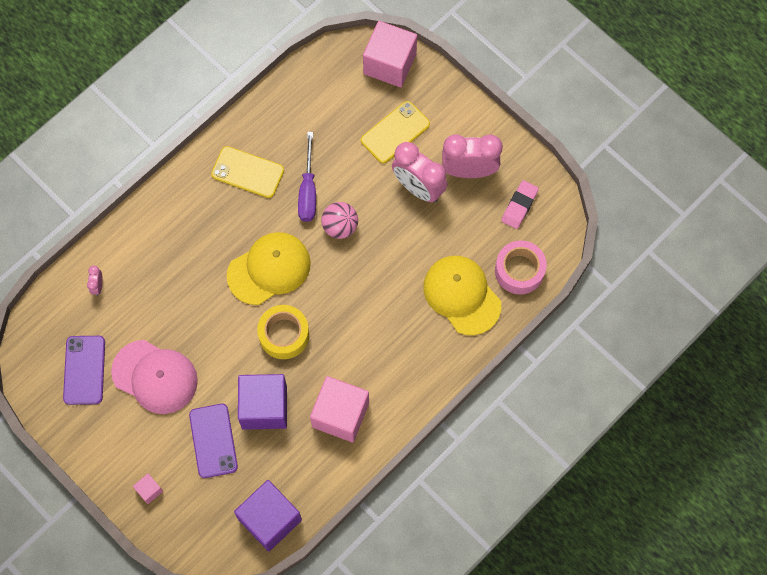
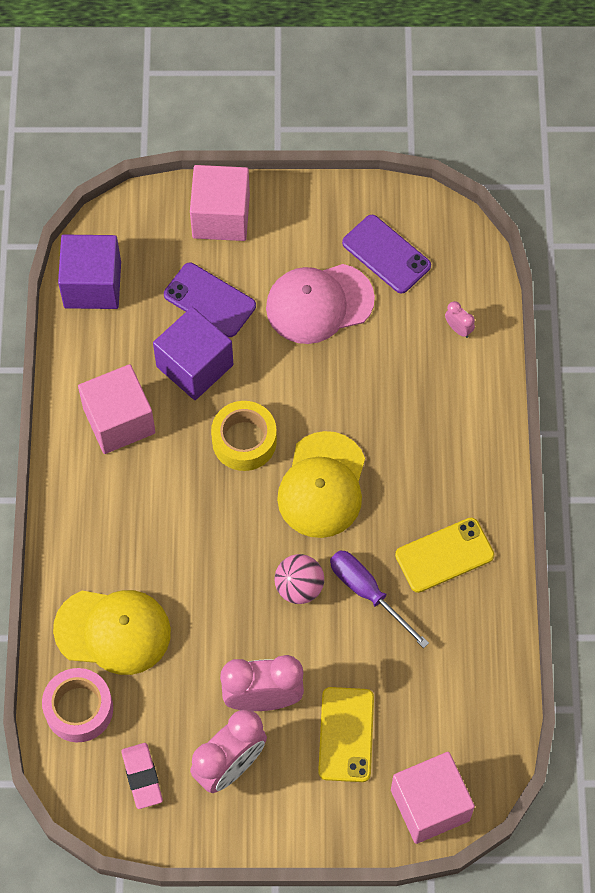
camera: 135 degrees right, 5 degrees down
(149, 490) = (221, 216): pink cube -> pink cube, size x2.30

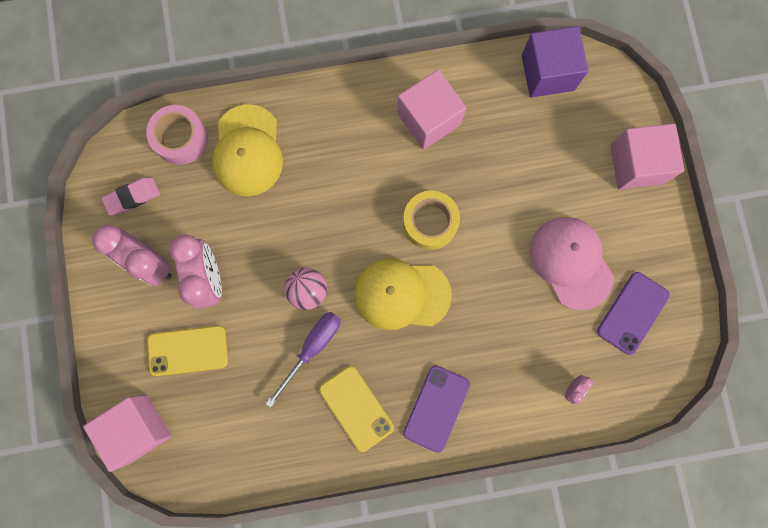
camera: 80 degrees right, 15 degrees up
(194, 366) = (490, 169): purple cube -> none
(209, 300) = (554, 170): purple phone -> purple phone (436, 408)

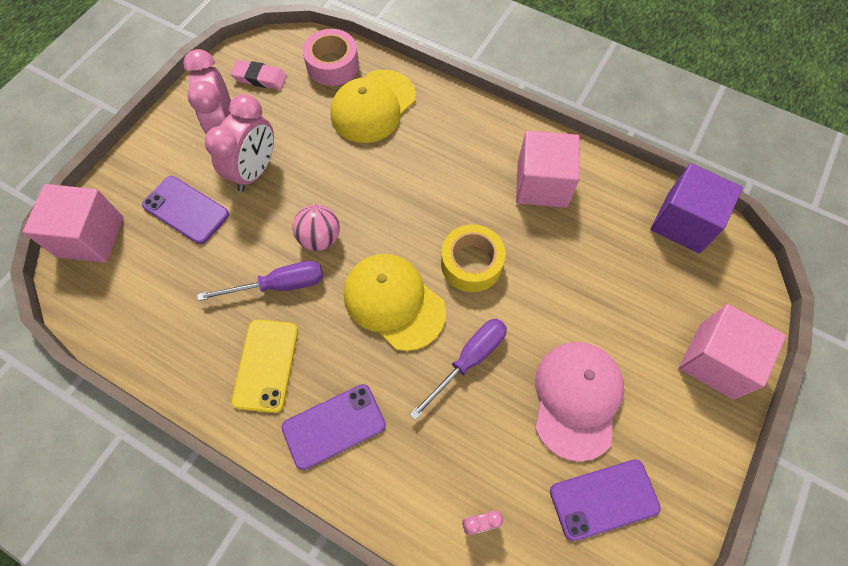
camera: 40 degrees right, 15 degrees down
(188, 350) = (186, 210): yellow phone -> purple phone
(484, 293) = (469, 360): none -> purple screwdriver

